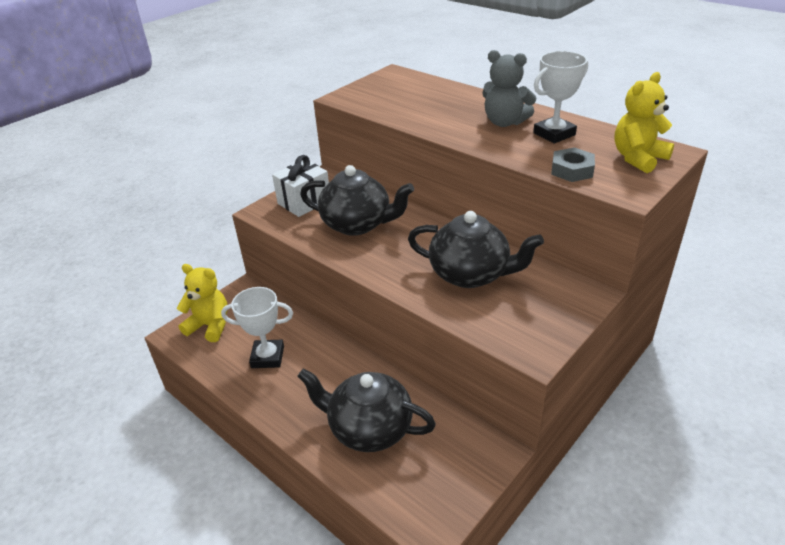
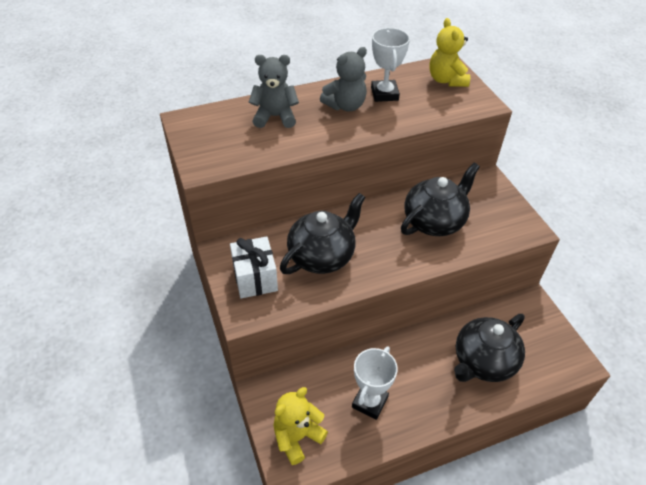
camera: 65 degrees left, 10 degrees up
(443, 100) = (275, 117): none -> grey teddy bear
(572, 170) = (441, 111): grey nut -> none

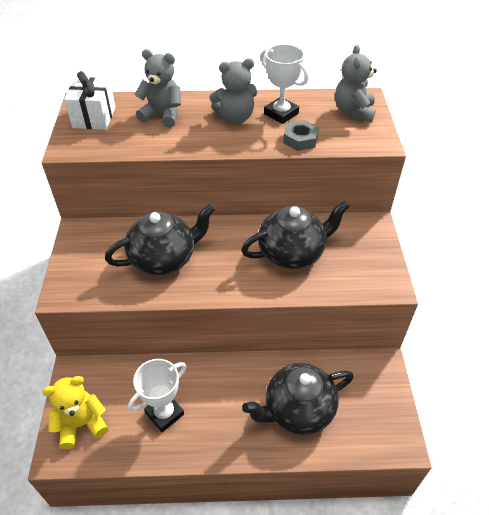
camera: 20 degrees right, 0 degrees up
(255, 278) = (92, 263): white gift -> white gift (94, 117)
(384, 94) = (281, 114): white trophy -> white trophy turned 60 degrees counterclockwise
(416, 115) = (300, 139): none -> grey nut
(446, 80) = (353, 112): yellow teddy bear -> grey teddy bear

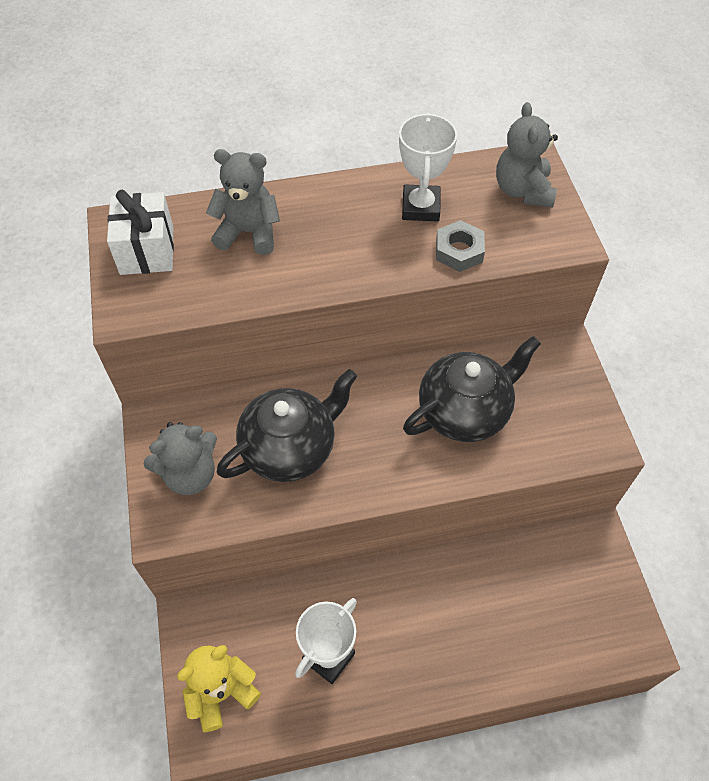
camera: 10 degrees left, 10 degrees up
(235, 117) = (356, 223): grey teddy bear -> grey teddy bear (190, 474)
(281, 114) = (420, 207): white trophy -> white trophy turned 60 degrees clockwise
(297, 410) = (501, 621): black teapot -> none

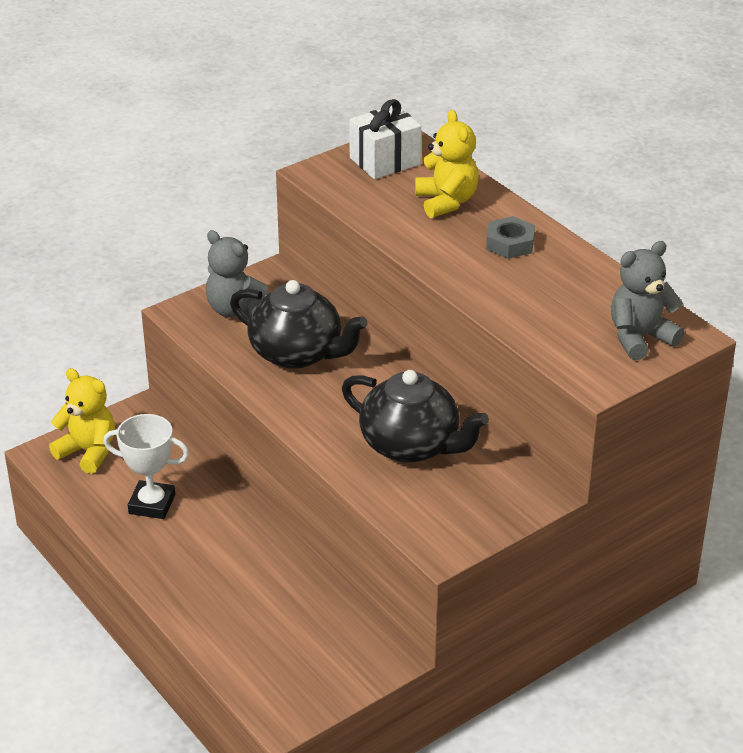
camera: 65 degrees right, 20 degrees down
(248, 232) = (446, 202): grey teddy bear -> yellow teddy bear
(420, 207) = (560, 283): white trophy -> none
(459, 251) = (524, 318): grey nut -> grey nut (510, 243)

